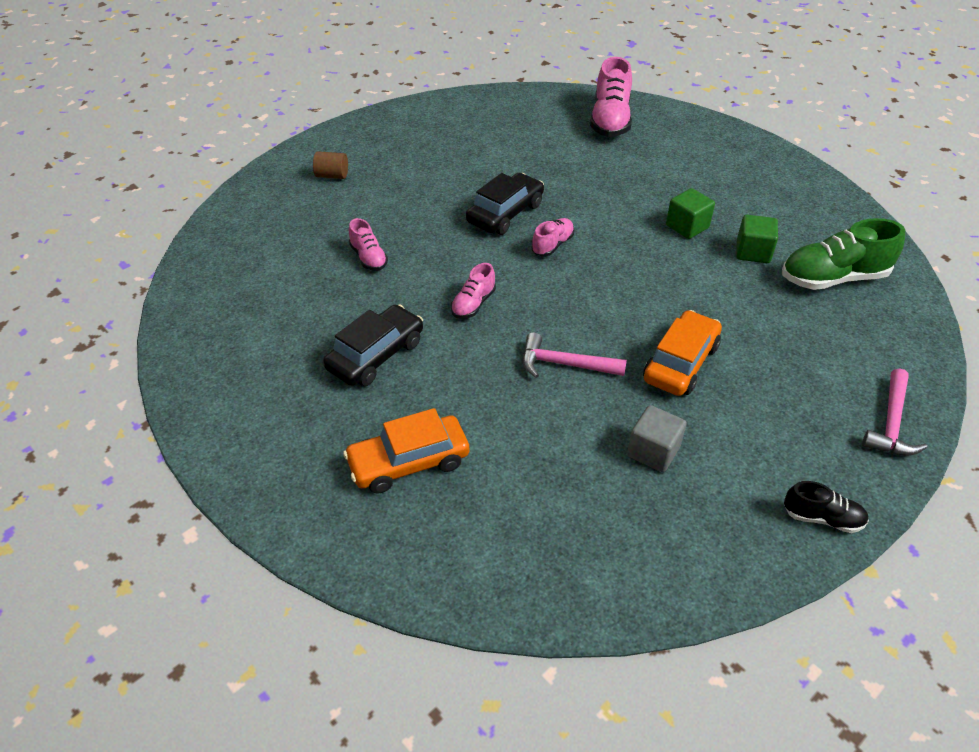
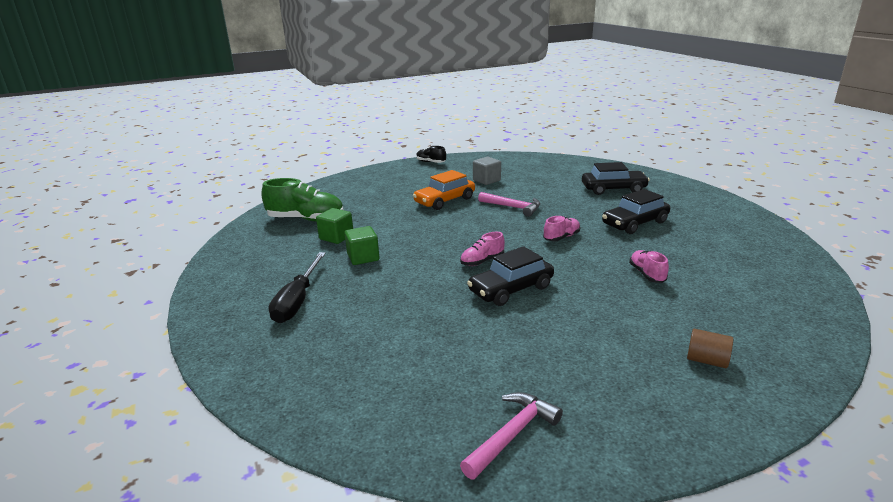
camera: 160 degrees left, 20 degrees down
(408, 462) = (613, 189): orange car -> black car
(610, 120) = (319, 373): pink shoe -> none
(693, 167) = (297, 301): none -> black screwdriver
(891, 423) = (365, 176): pink hammer -> pink hammer (512, 434)

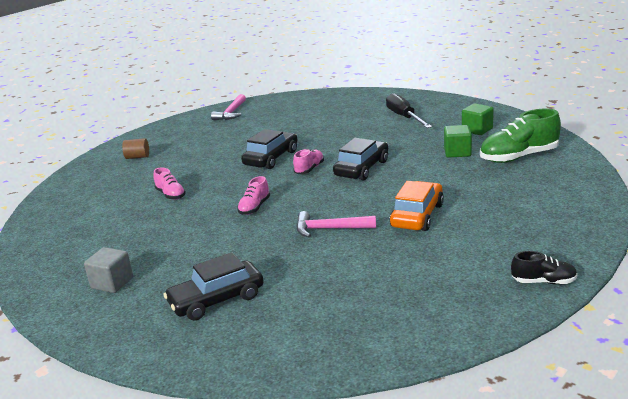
camera: 155 degrees right, 0 degrees up
(363, 257) = (406, 146): green cube -> green cube (477, 130)
(486, 180) = (406, 265): grey cube -> grey cube (112, 283)
(635, 223) = (183, 245): black car -> black car (362, 168)

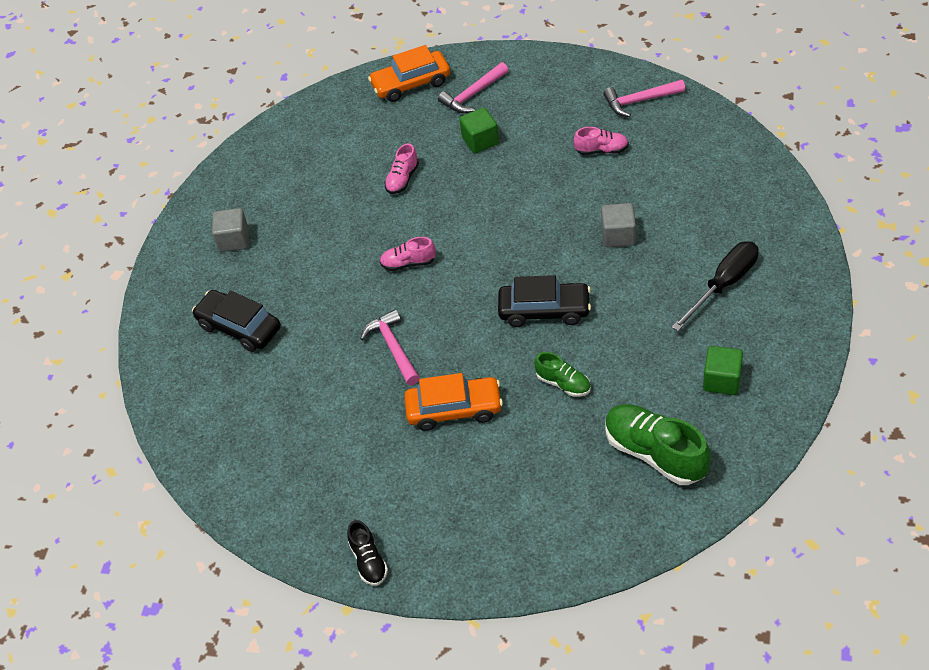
camera: 65 degrees right, 25 degrees up
(87, 175) = (411, 84): none -> orange car
(137, 157) = (473, 95): brown cylinder -> pink hammer
(271, 158) = (529, 213): black car -> none
(309, 169) = (518, 263): pink shoe -> pink shoe (601, 150)
(328, 136) = (618, 235): none -> grey cube
(432, 174) = (563, 383): none -> green shoe
(457, 152) = (637, 385): green cube -> green cube (480, 141)

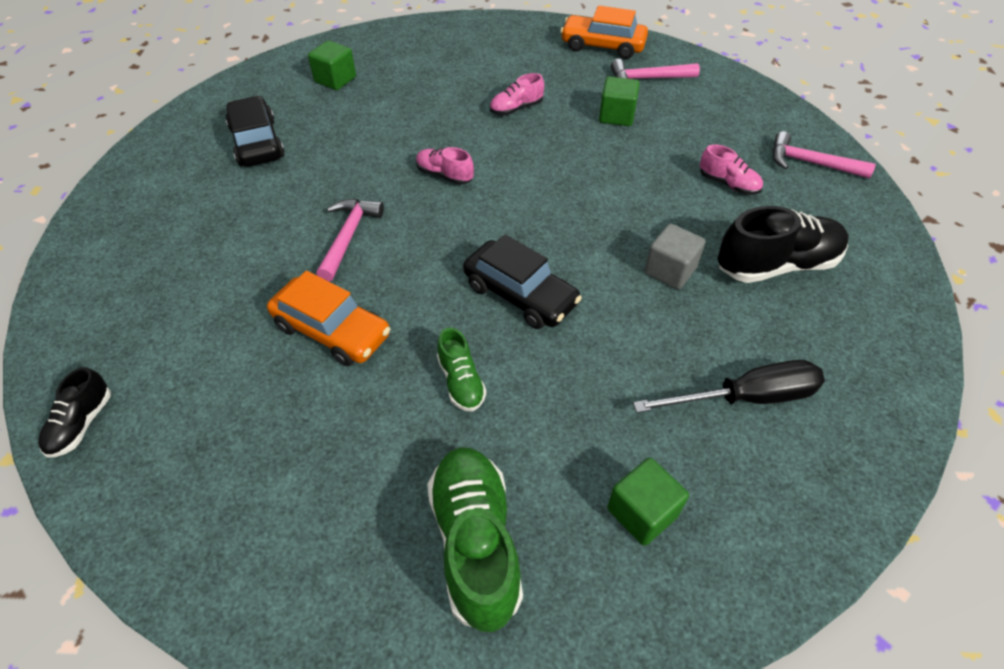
camera: 30 degrees right, 0 degrees up
(234, 240) = (335, 79): grey cube -> green cube
(676, 191) = (776, 265): none -> black shoe

